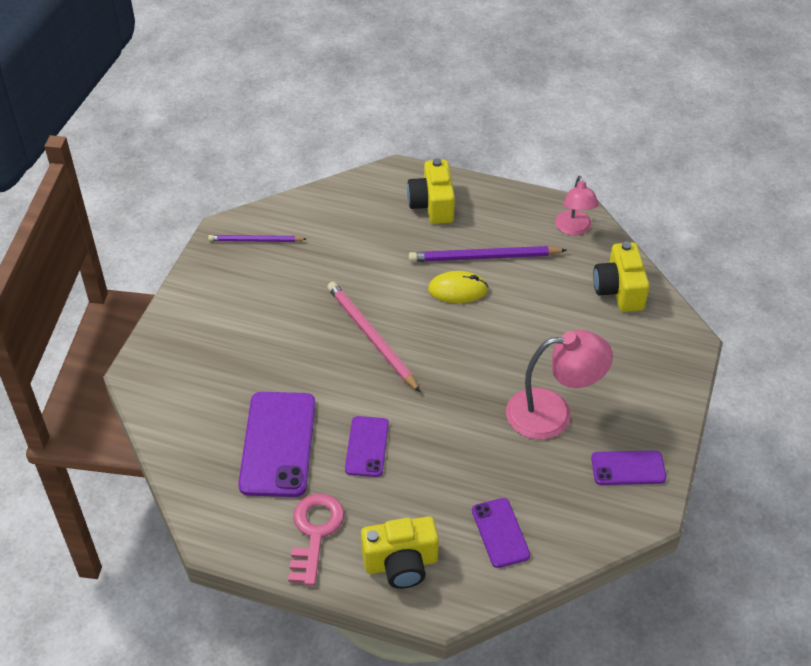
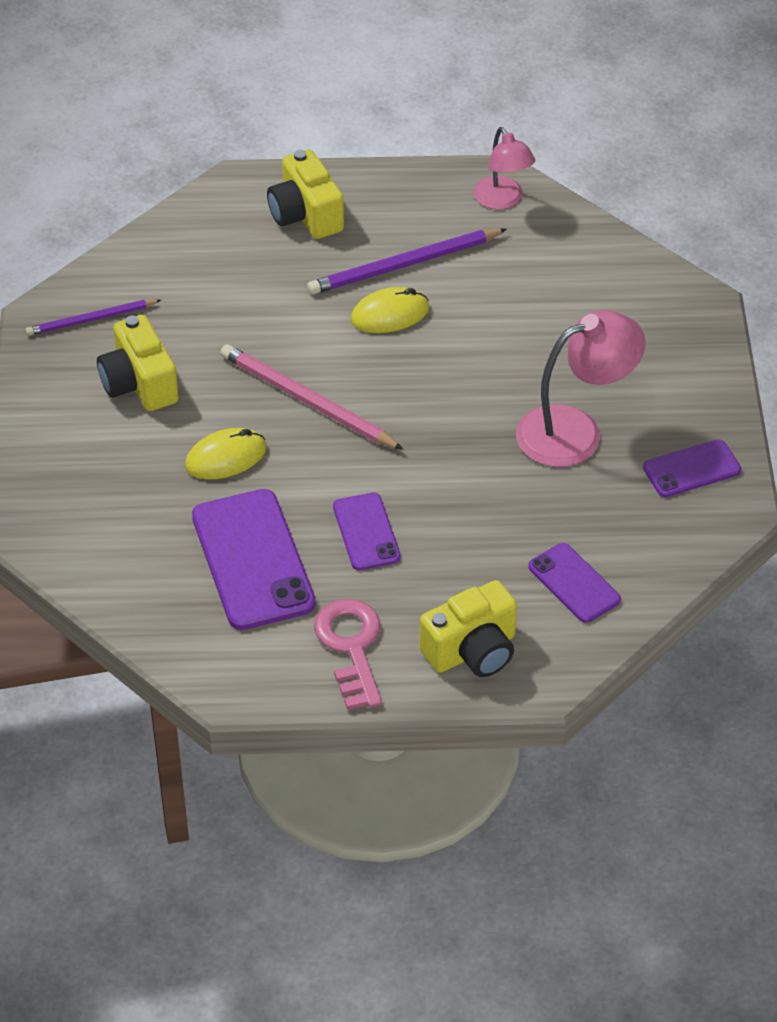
camera: 20 degrees left, 0 degrees up
(296, 362) = (226, 457): none -> yellow mouse
(619, 290) = (592, 263): yellow camera -> yellow camera (139, 384)

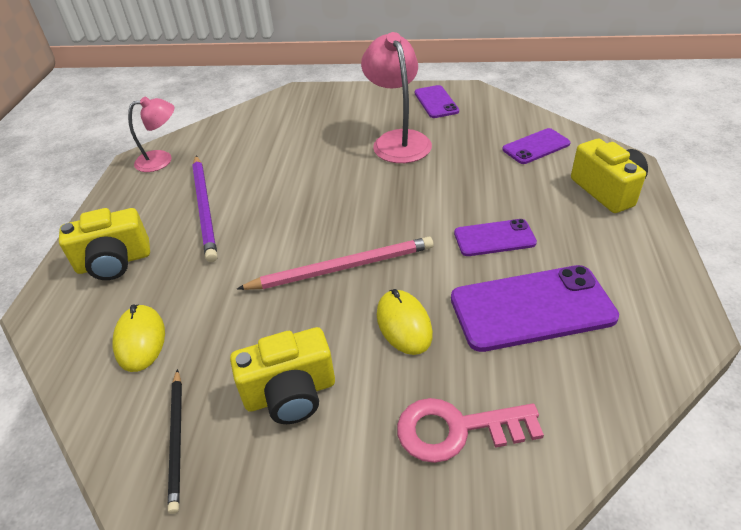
camera: 80 degrees left, 5 degrees down
(91, 320) = (177, 439): purple pencil -> black pencil
(307, 401) = (342, 268): pink pencil -> pink pencil turned 150 degrees counterclockwise
(351, 647) = (619, 250): pink key -> pink key (457, 430)
(390, 314) = (256, 217): yellow mouse -> yellow mouse (140, 340)

